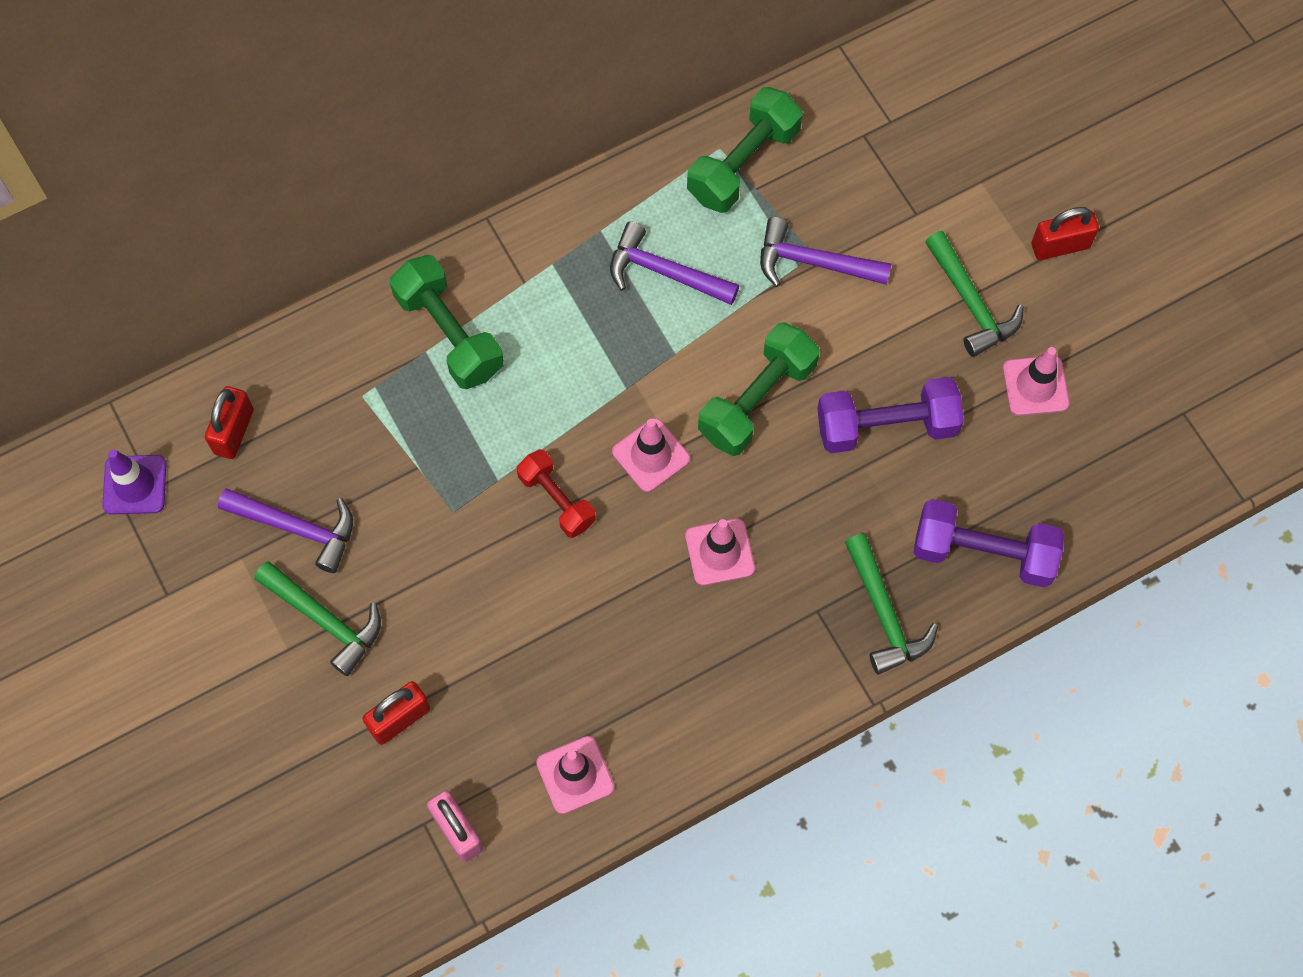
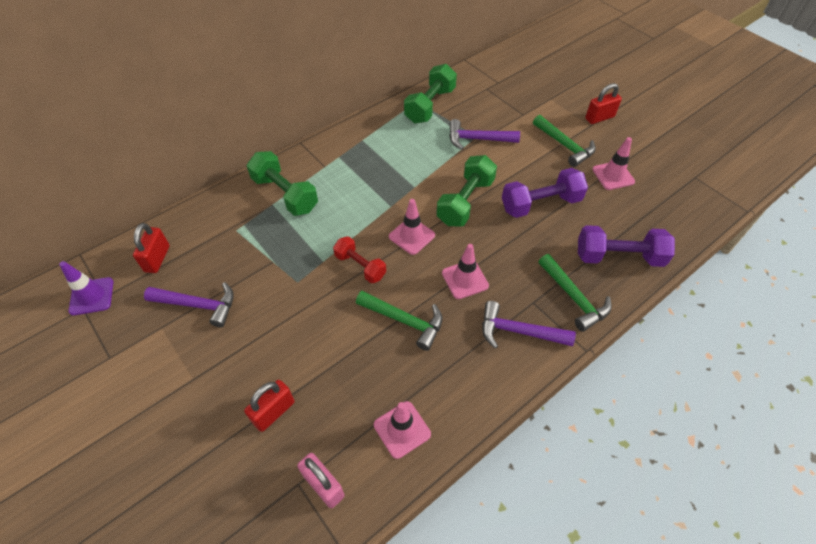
camera: 10 degrees left, 15 degrees down
(325, 620) = (218, 356): green hammer -> green hammer (405, 321)
(664, 272) = (400, 153): purple hammer -> purple hammer (518, 331)

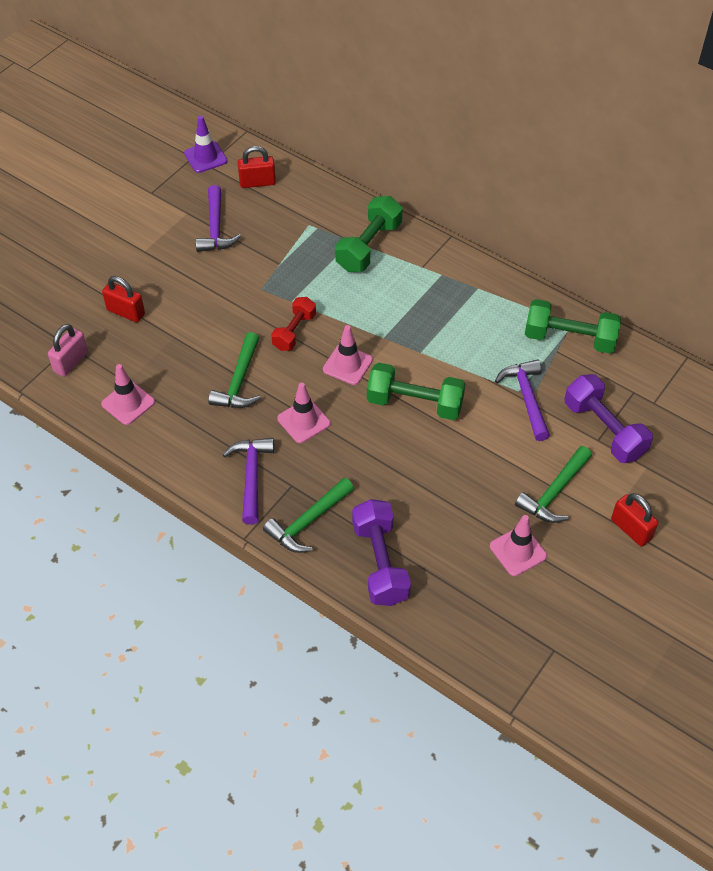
camera: 75 degrees right, 0 degrees up
(540, 204) = (438, 477): purple dumbbell -> purple dumbbell (604, 430)

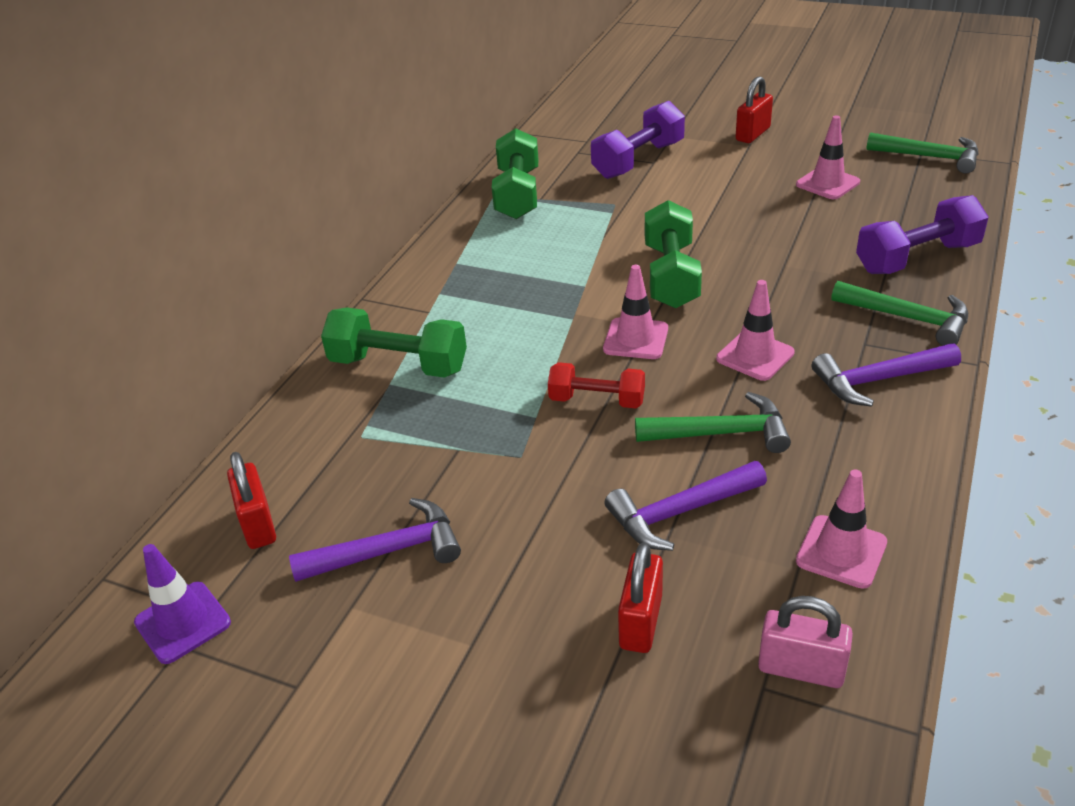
camera: 100 degrees left, 15 degrees down
(526, 398) = (619, 207): purple hammer -> purple hammer (679, 512)
(554, 493) = (739, 175): green hammer -> green hammer (930, 157)

